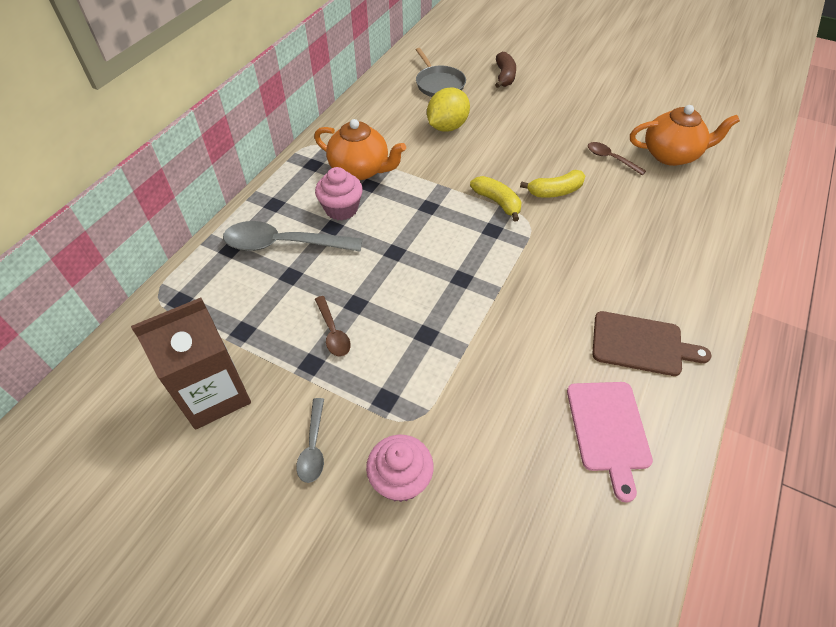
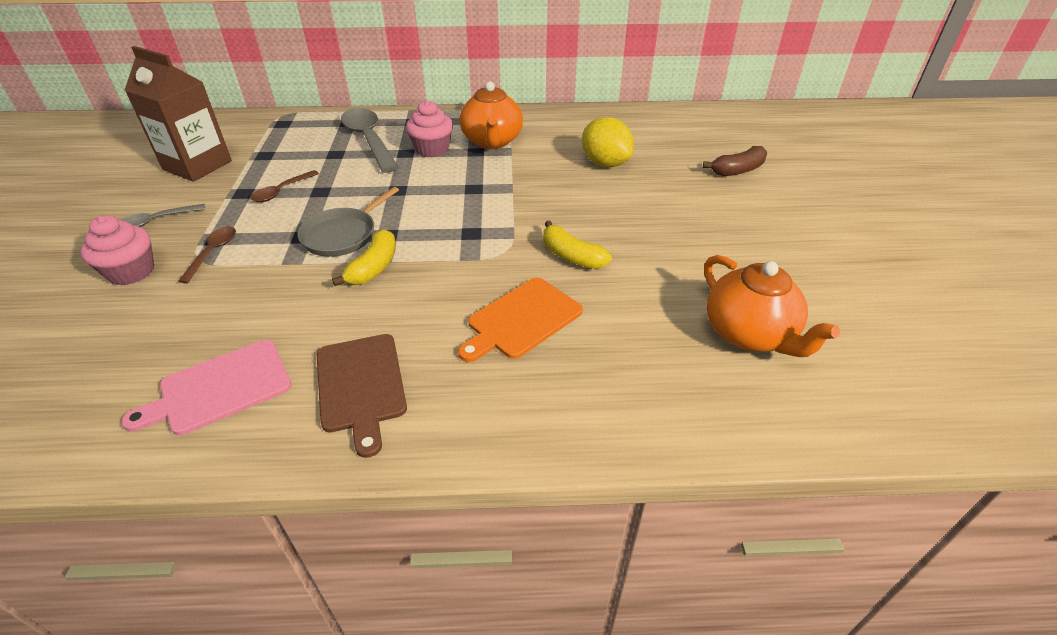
camera: 60 degrees right, 10 degrees down
(439, 84) = (668, 139): grey pan -> grey pan (342, 235)
(447, 127) = (605, 163): yellow lemon -> yellow lemon turned 45 degrees clockwise
(497, 202) = (516, 224): yellow banana -> yellow banana (374, 267)
(610, 159) = (678, 282): brown spoon -> brown spoon (213, 252)
(611, 241) = (521, 319): none -> orange cutting board

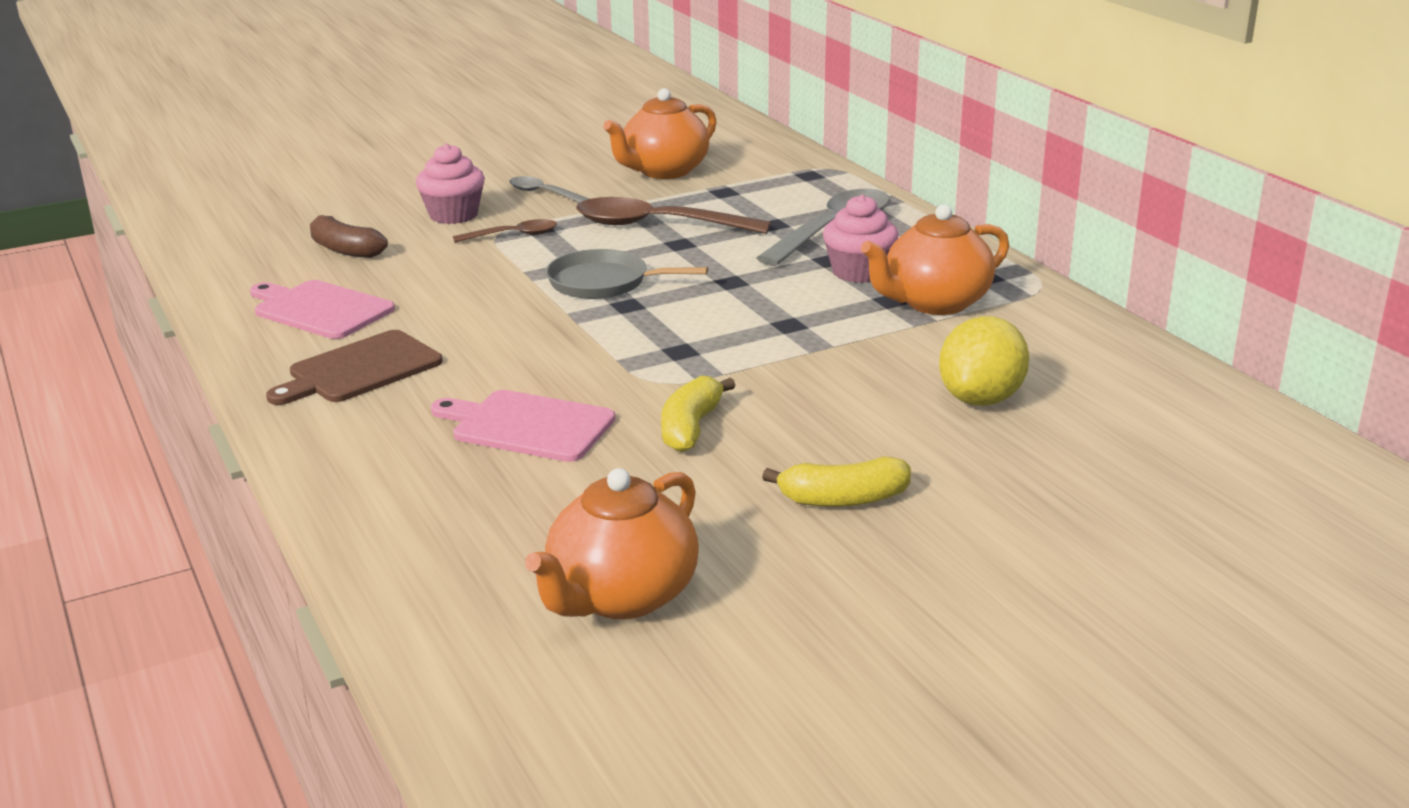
camera: 65 degrees right, 15 degrees down
(197, 165) = (664, 171): brown carton -> orange teapot
(281, 191) = (657, 225): brown spoon -> brown spoon, size x1.91
(374, 267) = (557, 317): yellow banana -> yellow banana (843, 499)
(521, 319) = (528, 426): orange cutting board -> pink cutting board
(738, 170) = (1117, 523): brown banana -> brown banana (345, 250)

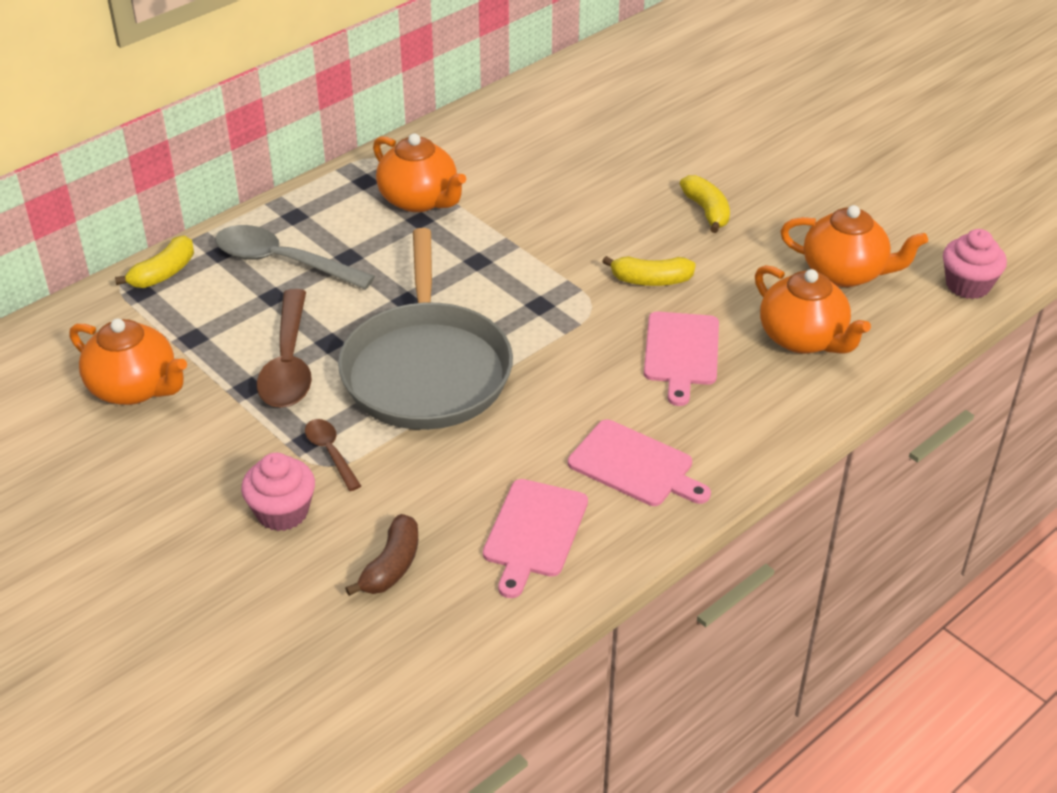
camera: 105 degrees left, 15 degrees up
(360, 369) = (635, 466): brown cutting board -> pink cutting board
(490, 522) = (803, 338): none -> orange teapot
(543, 193) = (210, 461): grey spoon -> none
(603, 282) = (426, 370): grey pan -> grey pan, size x1.97
(836, 183) = (164, 273): none -> yellow banana
(859, 272) = (370, 239): pink cupcake -> pink cupcake (968, 285)
(981, 399) = (562, 172): yellow lemon -> none

